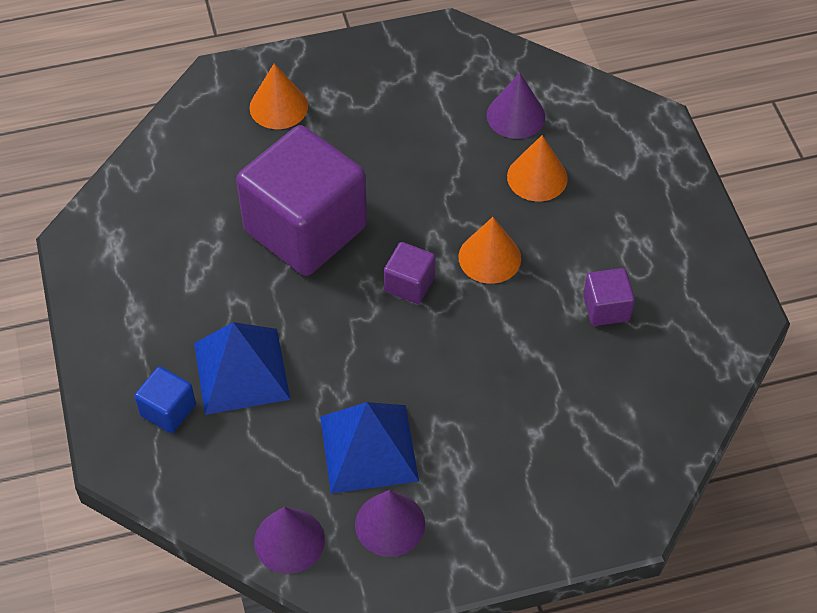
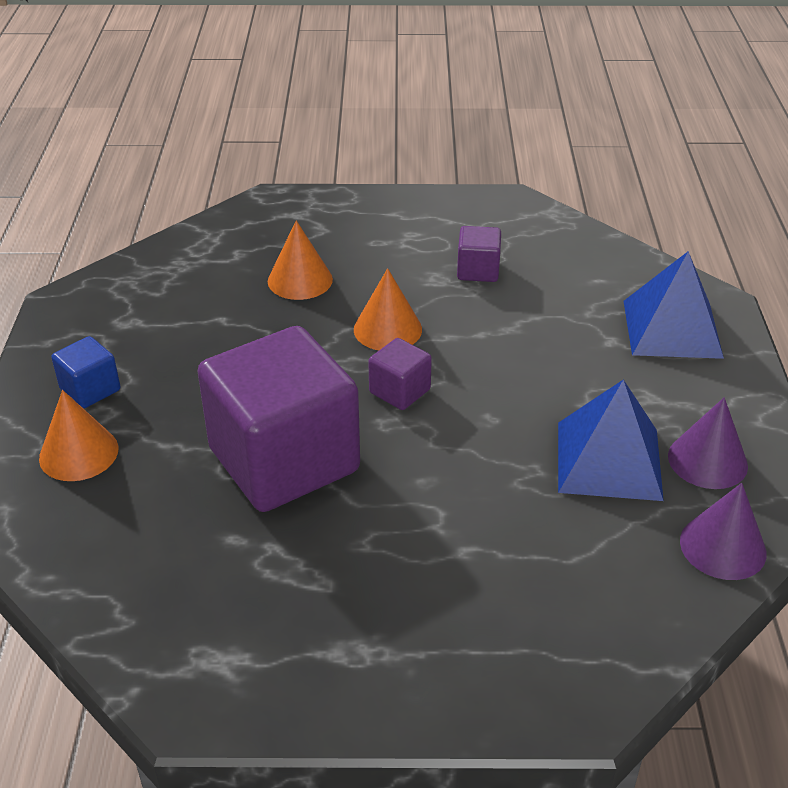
camera: 75 degrees left, 15 degrees down
(168, 410) = (517, 636): blue cube -> blue cube (90, 389)
(241, 371) = (475, 553): blue pyramid -> blue pyramid (672, 329)
(515, 116) = (212, 278): purple cone -> none

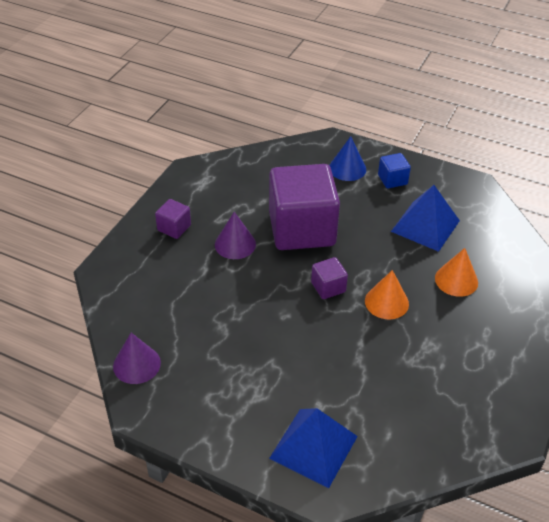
camera: 115 degrees right, 5 degrees up
(79, 453) = (347, 168): orange cone -> blue cone
(478, 270) = (429, 371): purple cube -> purple cube (174, 228)
(608, 460) = (222, 349): blue pyramid -> blue pyramid (425, 225)
(707, 460) = (193, 393): purple cone -> purple cone (235, 244)

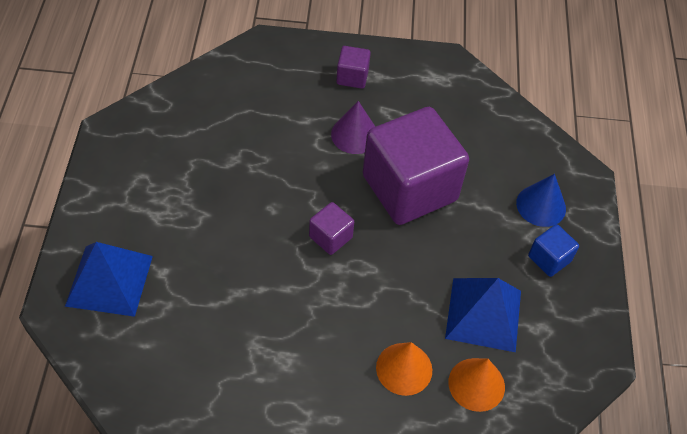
camera: 65 degrees right, 10 degrees up
(136, 364) = (161, 109): purple cone -> none
(386, 302) = (333, 300): orange cone -> orange cone (476, 384)

